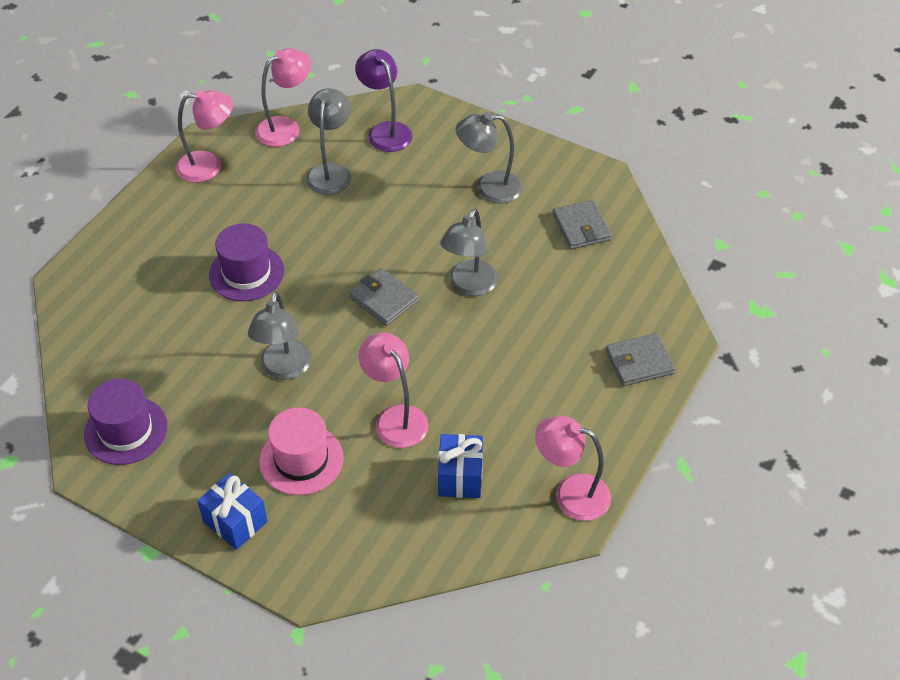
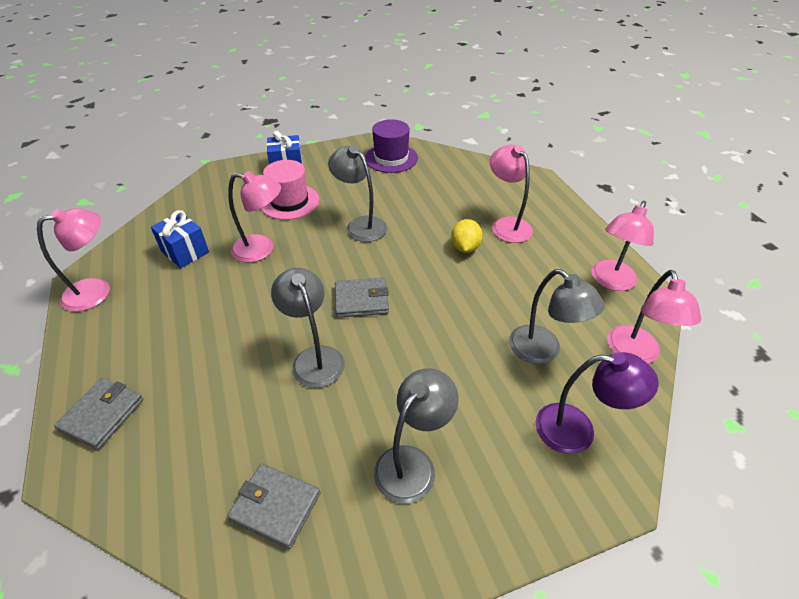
camera: 130 degrees right, 5 degrees down
(181, 262) = (506, 225): none -> pink lamp
(246, 273) = (465, 247): purple hat -> yellow lemon

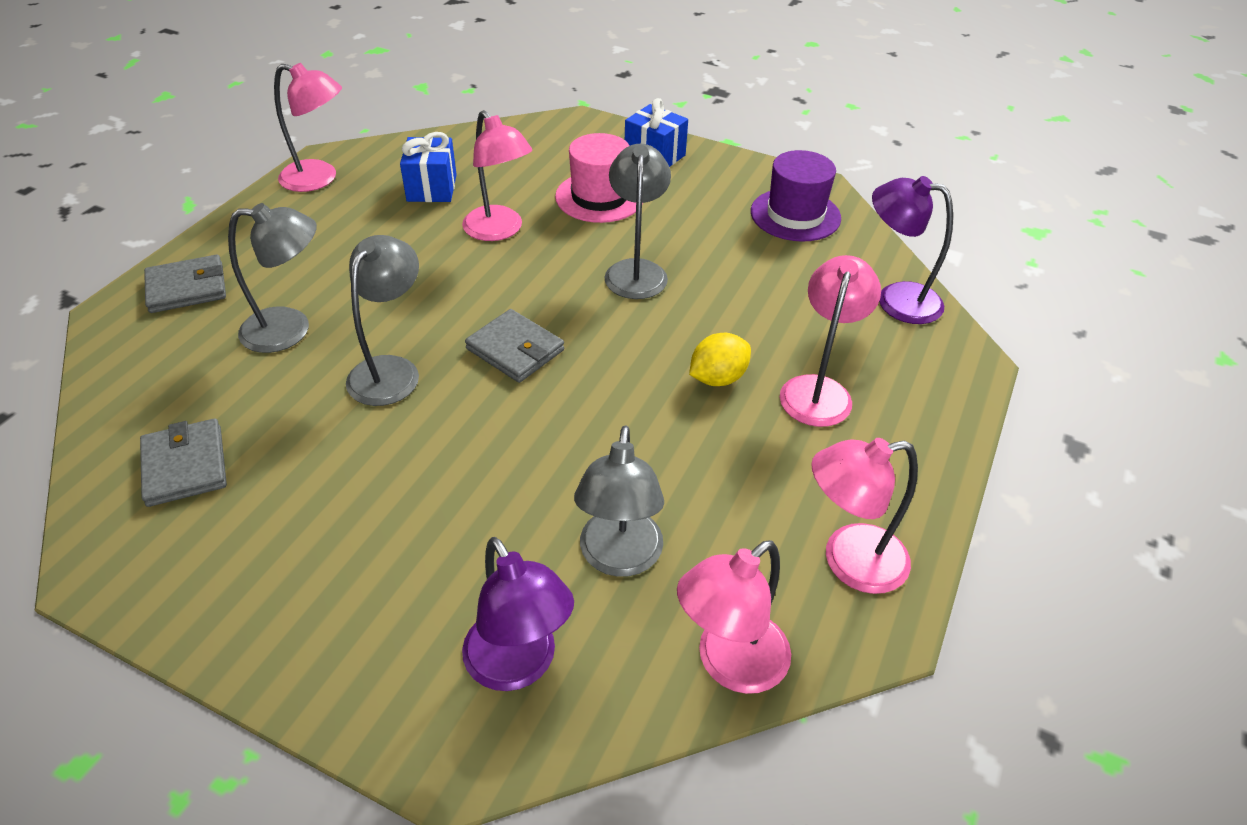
camera: 45 degrees right, 0 degrees up
(412, 463) = (325, 536): grey lamp -> grey lamp (290, 329)
(479, 170) = (896, 299): none -> purple lamp

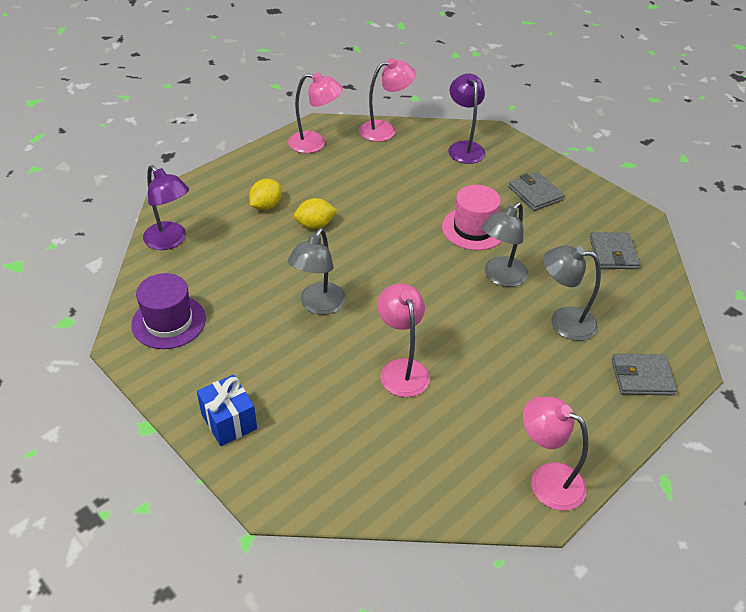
camera: 160 degrees left, 0 degrees up
(432, 188) = (445, 436): blue gift -> none
(515, 349) = (422, 271): grey wallet -> grey wallet (535, 194)
(599, 197) = (306, 383): pink hat -> pink hat (473, 228)
(619, 558) = (410, 167): grey lamp -> none
(818, 390) = (266, 206): pink lamp -> yellow lemon

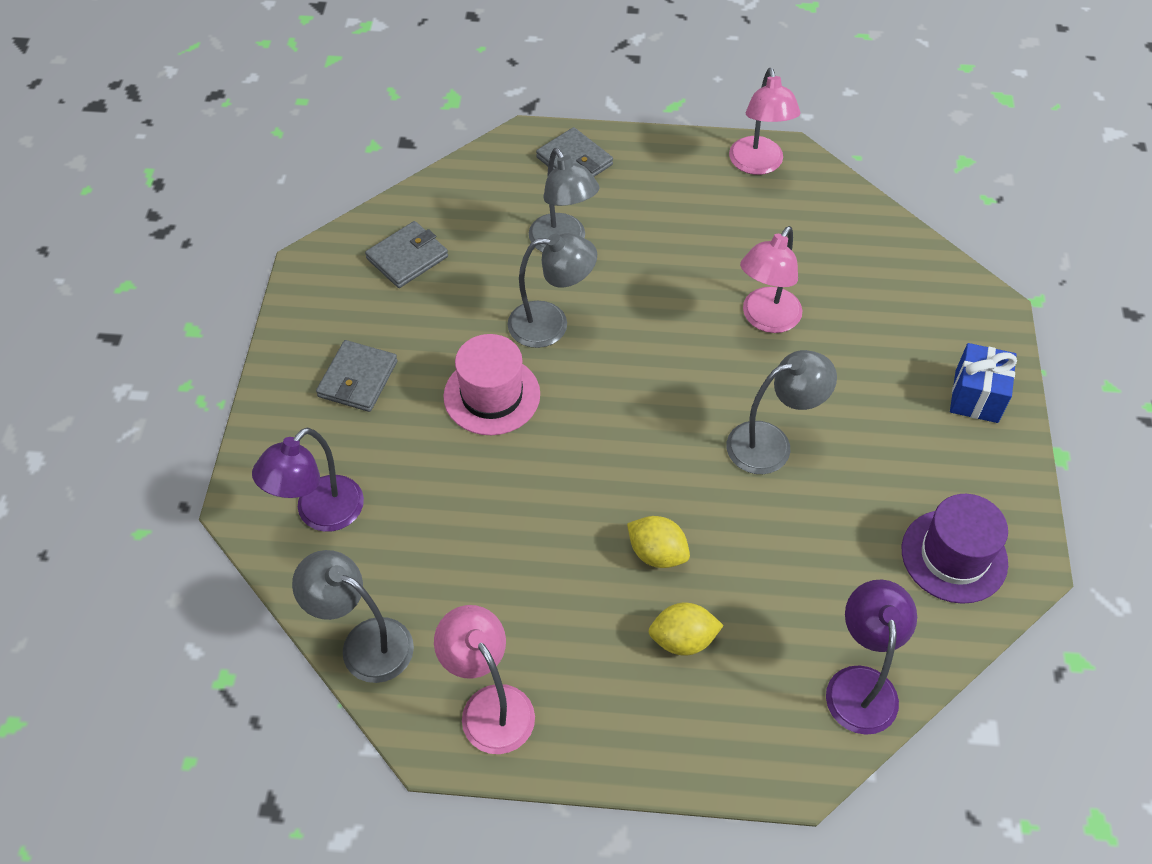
camera: 130 degrees left, 10 degrees up
(385, 130) = (364, 643): pink lamp -> grey lamp

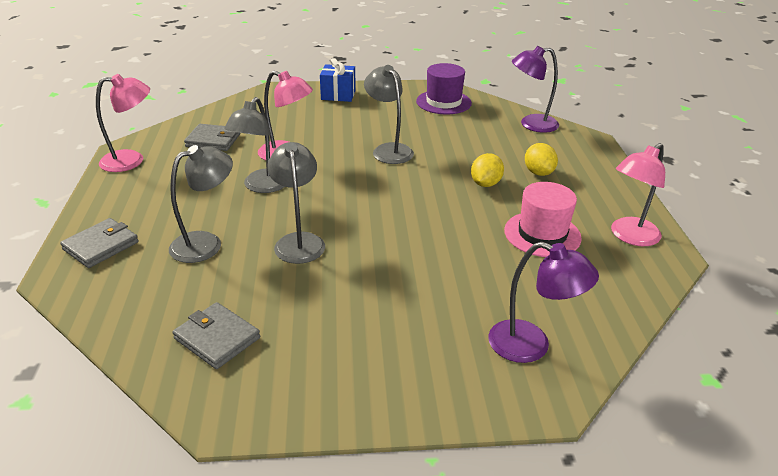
camera: 100 degrees left, 20 degrees down
(358, 379) = (378, 348): grey wallet -> grey wallet (213, 140)
(364, 643) = (626, 299): grey lamp -> grey lamp (261, 187)
(492, 395) = (378, 264): pink hat -> pink hat (542, 234)

